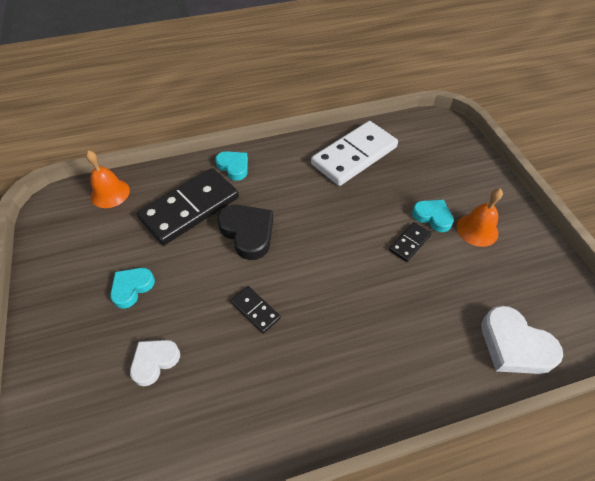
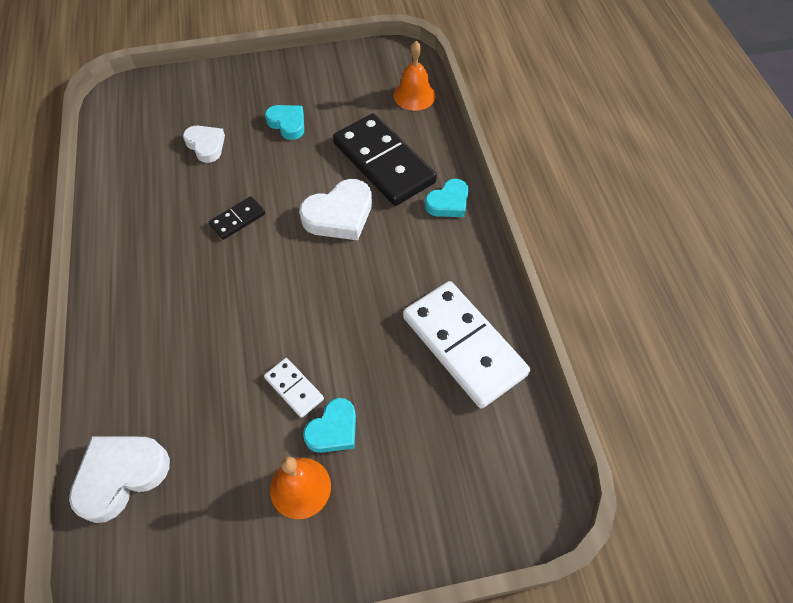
camera: 95 degrees right, 5 degrees up
(248, 233) = (339, 215): black heart -> white heart
(410, 243) = (294, 388): black domino -> white domino

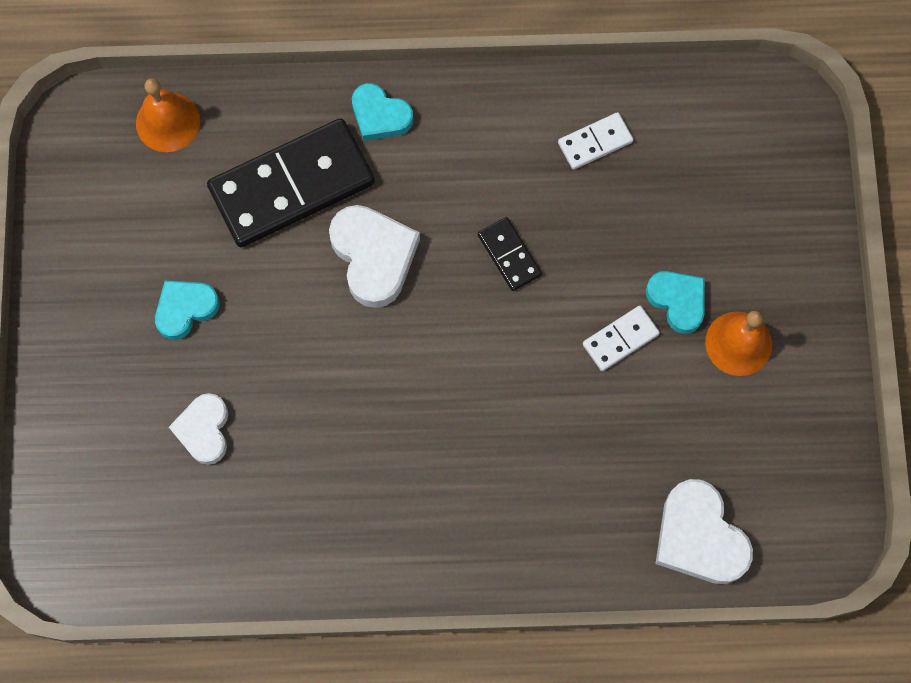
camera: 80 degrees left, 15 degrees up
(206, 145) = (204, 430): white heart -> white heart turned 60 degrees counterclockwise
(238, 219) = (355, 391): black domino -> black domino (509, 255)
(448, 202) = (380, 116): turquoise heart -> turquoise heart turned 150 degrees clockwise
(463, 345) = (595, 142): white domino -> white domino, size x0.46

